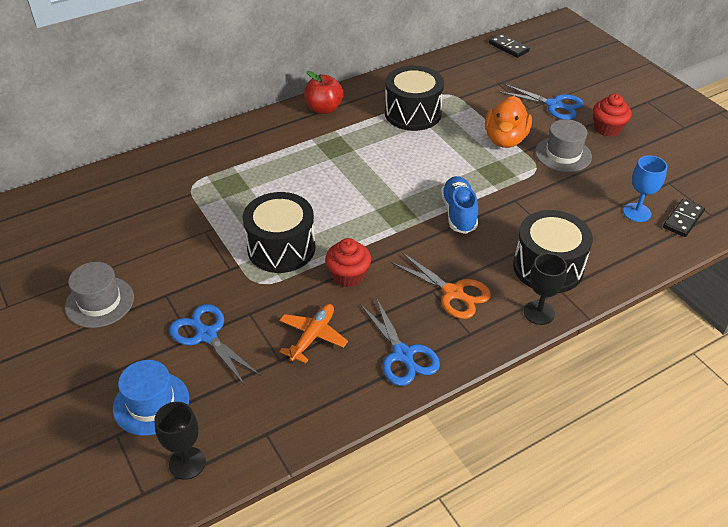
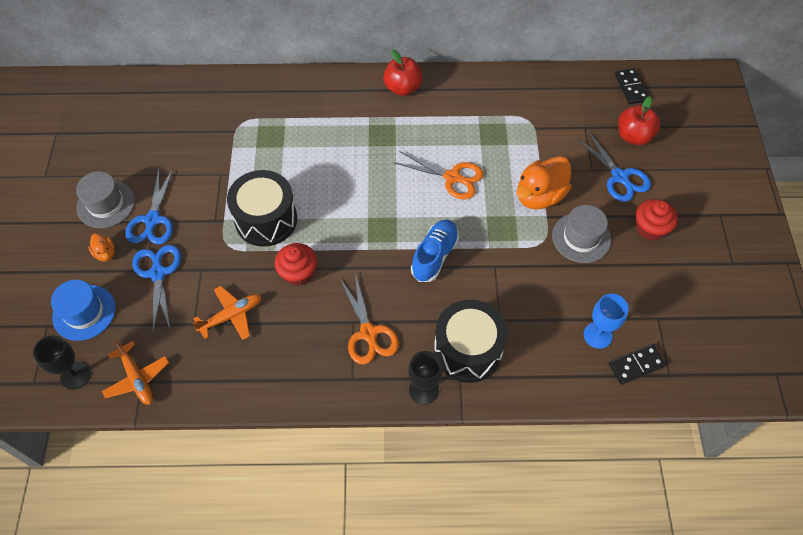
camera: 30 degrees right, 15 degrees up
(133, 343) = (105, 253): none -> orange duck
(259, 432) = (137, 378): none -> orange plane
(403, 355) = (285, 370): blue scissors -> blue scissors (153, 220)
(413, 113) = (477, 128): black drum -> none
(423, 154) = (452, 177): none -> orange scissors
(539, 76) = (633, 136): none -> red apple

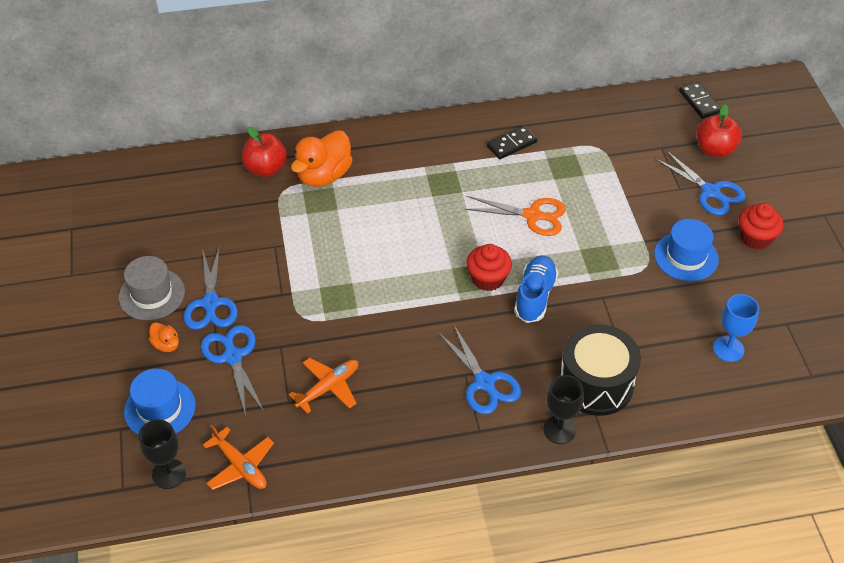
camera: 10 degrees left, 10 degrees down
(266, 219) = (339, 285): black drum -> none
(298, 273) = (390, 334): red cupcake -> red cupcake (488, 278)
(369, 333) = (485, 383): orange scissors -> blue scissors
(402, 88) = (453, 133): red apple -> red apple (266, 169)
(539, 196) = (631, 221): orange duck -> orange duck (324, 175)
(581, 237) = (686, 256): grey hat -> blue hat
(636, 365) = (775, 372): black domino -> black domino (511, 144)

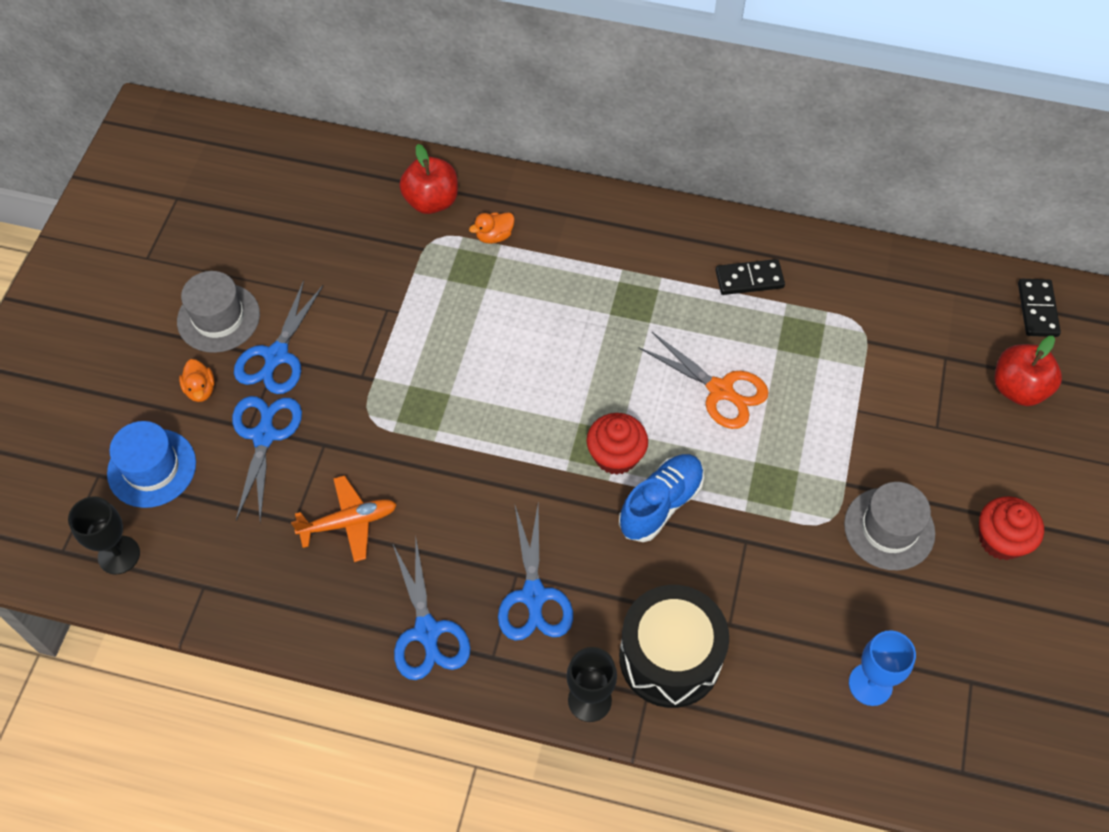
camera: 25 degrees right, 10 degrees up
(240, 466) = (199, 580): orange plane -> none
(324, 175) = (494, 236): orange duck -> orange duck, size x0.48
(686, 256) = (889, 528): blue hat -> grey hat
(711, 192) = (977, 448): blue scissors -> blue scissors (427, 632)

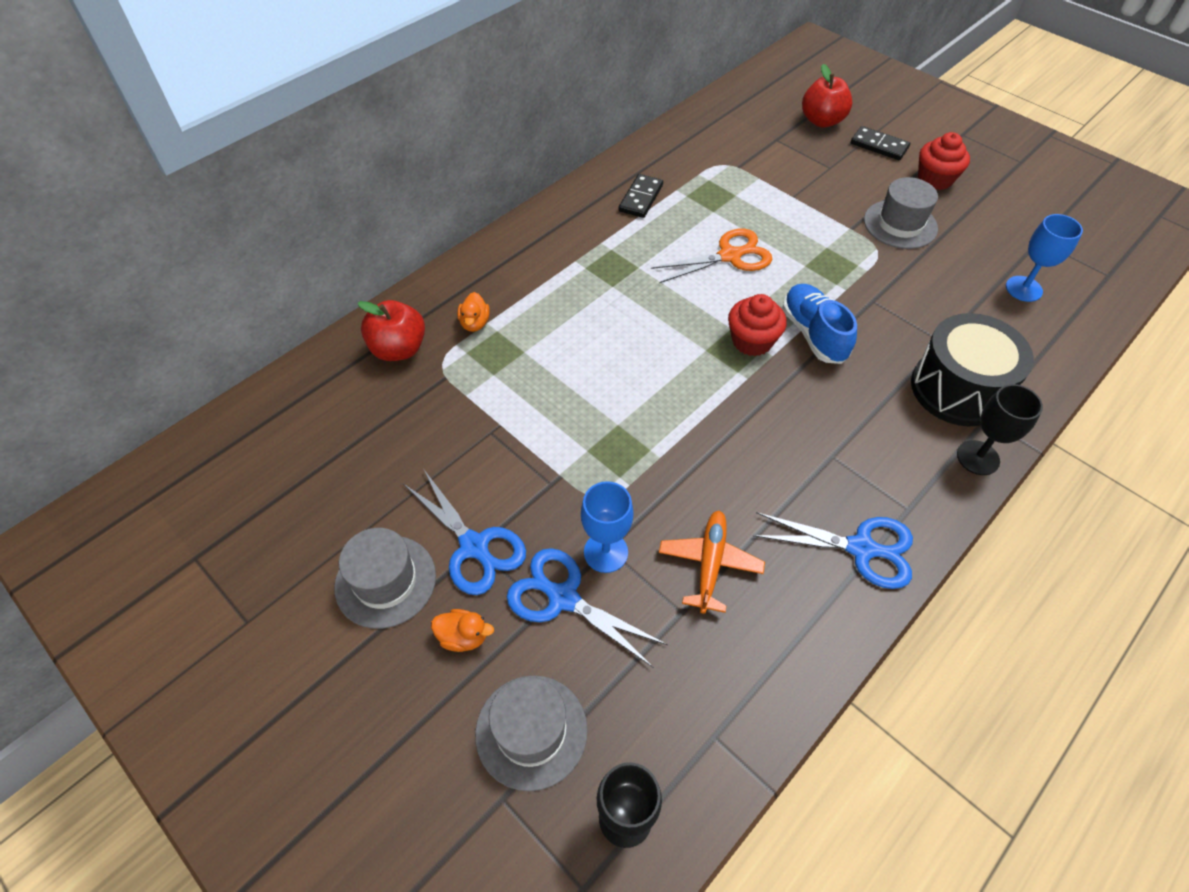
camera: 60 degrees left, 5 degrees down
(152, 468) = (531, 731): blue hat -> grey hat
(319, 445) = (606, 552): none -> blue goblet
(534, 596) = (861, 453): blue scissors -> none
(1037, 309) = (766, 87): black domino -> black domino (879, 146)

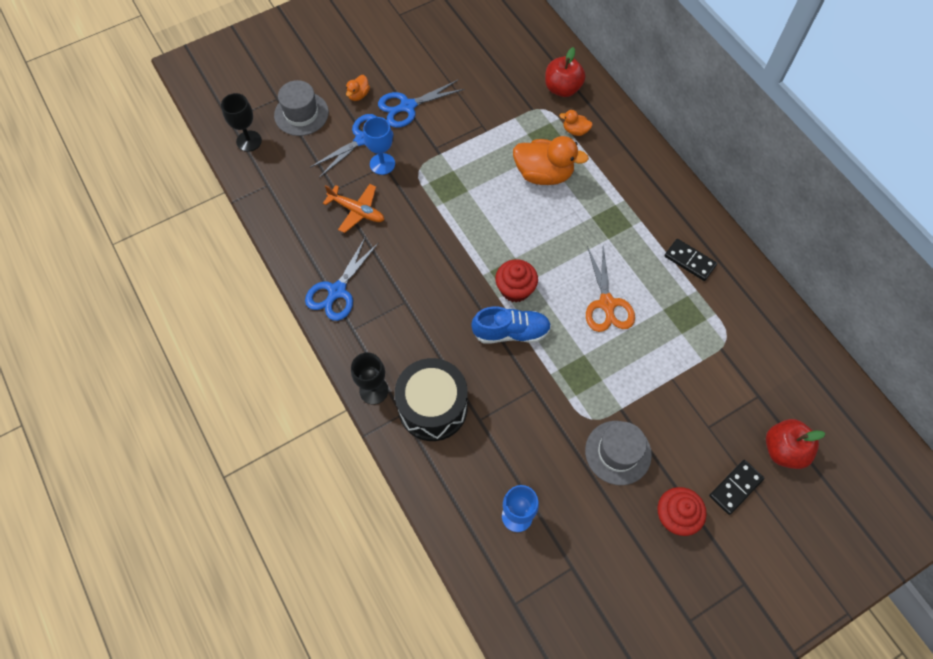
camera: 105 degrees right, 10 degrees up
(385, 581) = (401, 68): grey hat -> none
(560, 344) = (543, 174): none -> orange duck

